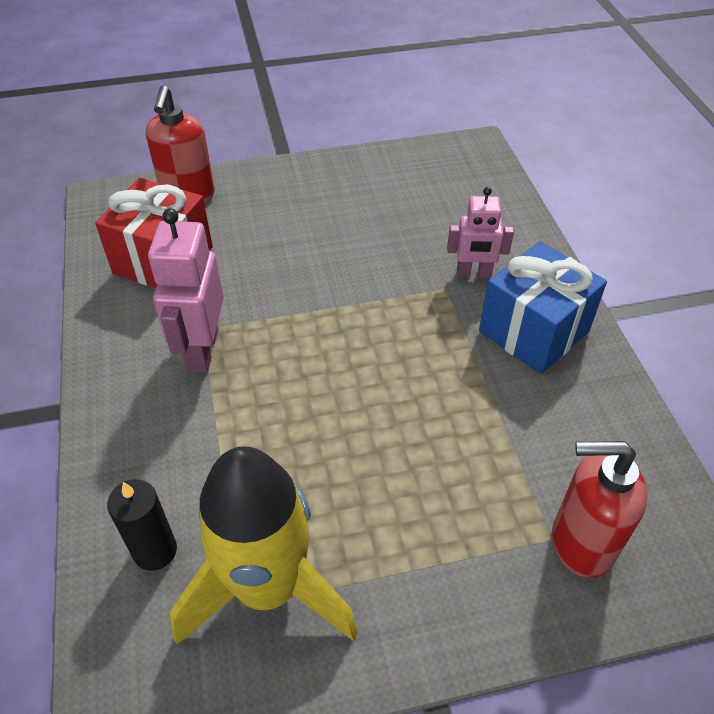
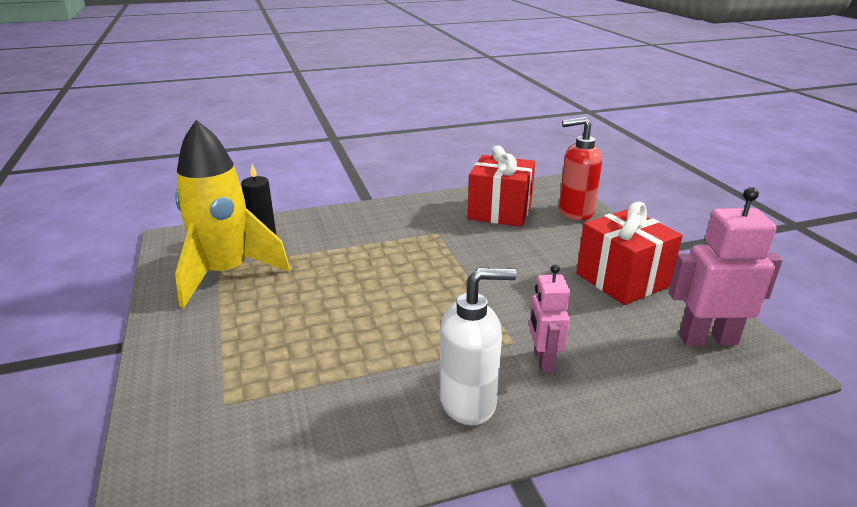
camera: 85 degrees right, 20 degrees down
(202, 350) = (416, 234): pink robot -> pink robot (707, 339)
(345, 194) = (622, 280): none -> red gift
(533, 331) = (468, 402): blue gift -> white soap dispenser
(581, 543) = (214, 422): red soap dispenser -> none

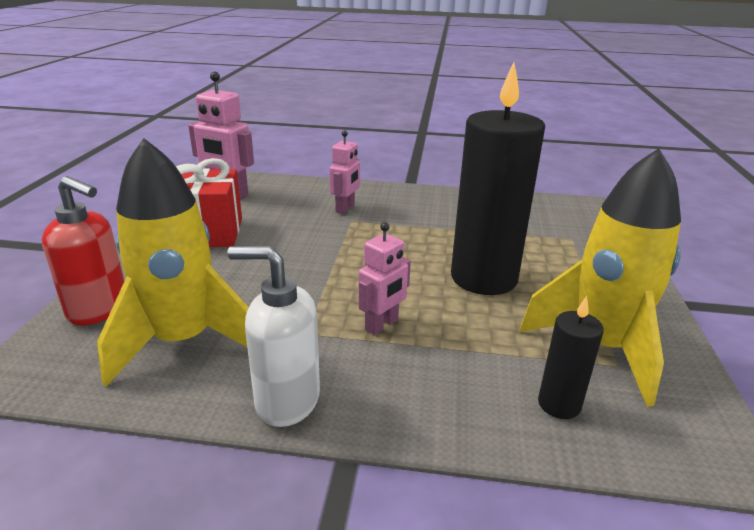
camera: 155 degrees left, 0 degrees up
(328, 307) = (483, 278): none -> black candle
(391, 248) = (382, 325): none -> pink robot
(468, 402) = (412, 204): white soap dispenser -> white soap dispenser (286, 401)
(500, 212) = (183, 342): red gift -> yellow rocket

